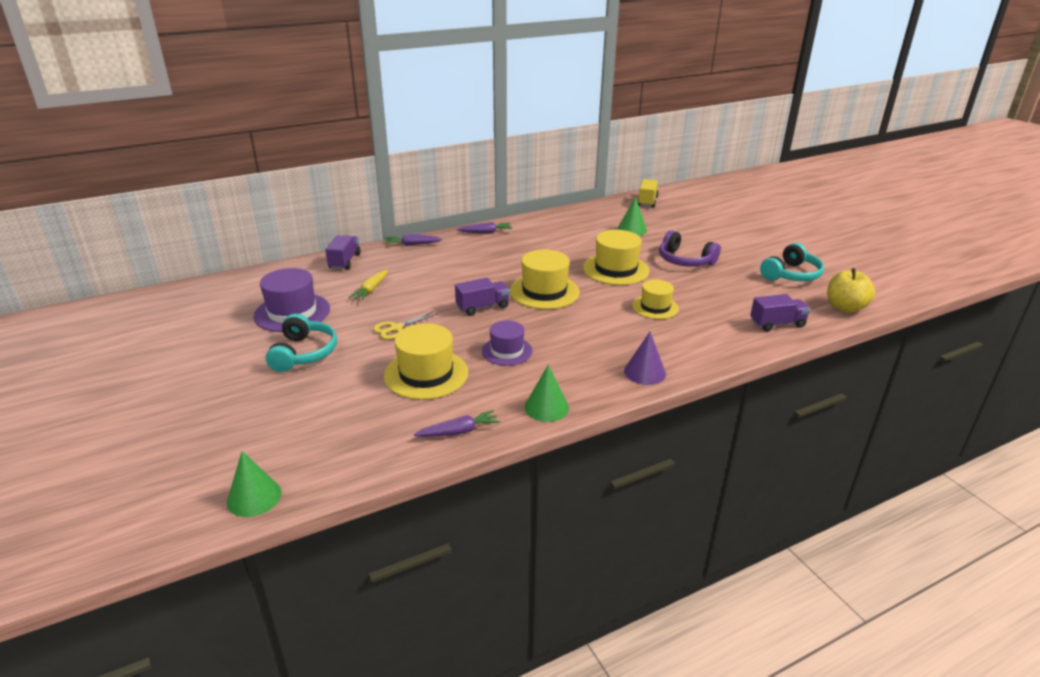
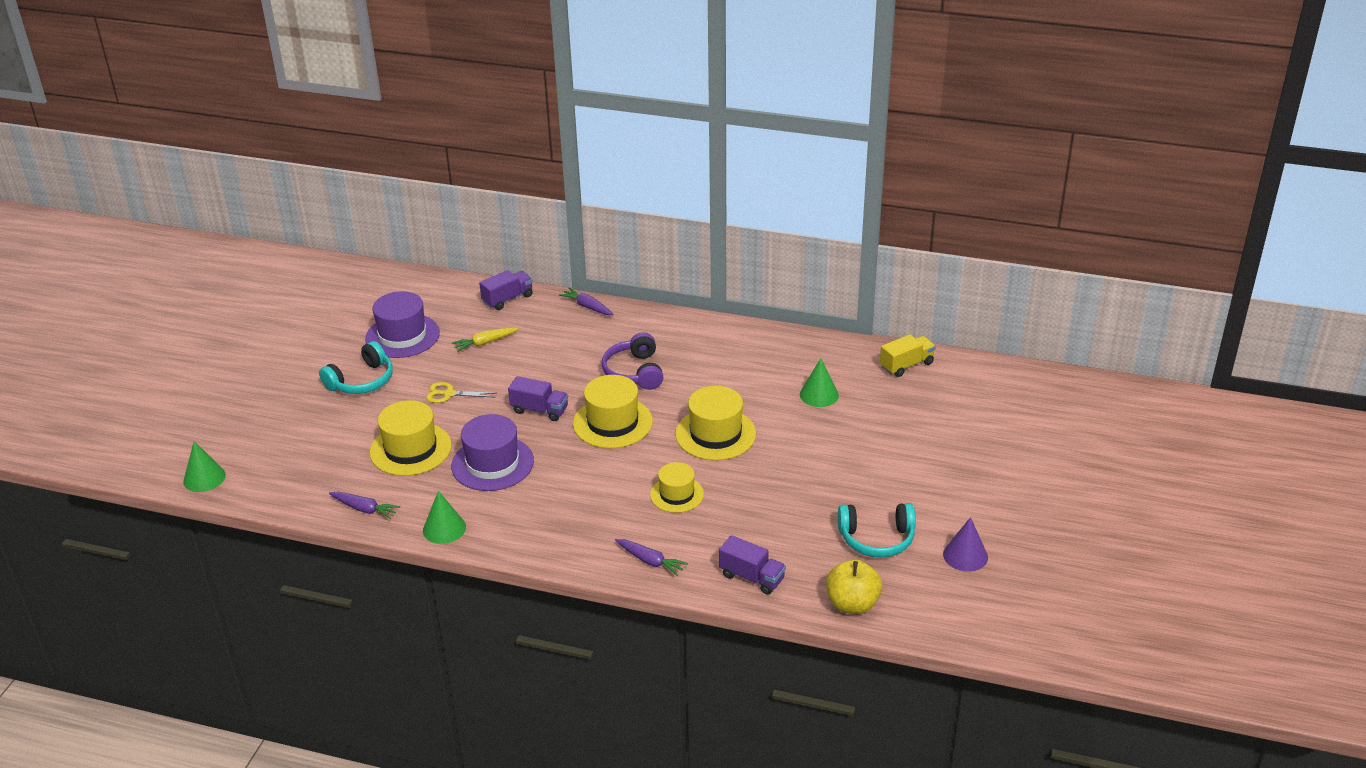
camera: 45 degrees right, 5 degrees up
(486, 232) = (672, 324): purple carrot -> purple carrot (650, 561)
(507, 351) = (492, 463): purple hat -> purple hat, size x1.57
(644, 372) = (558, 547): purple cone -> purple cone (965, 555)
(685, 260) = (800, 461): purple headphones -> purple headphones (634, 372)

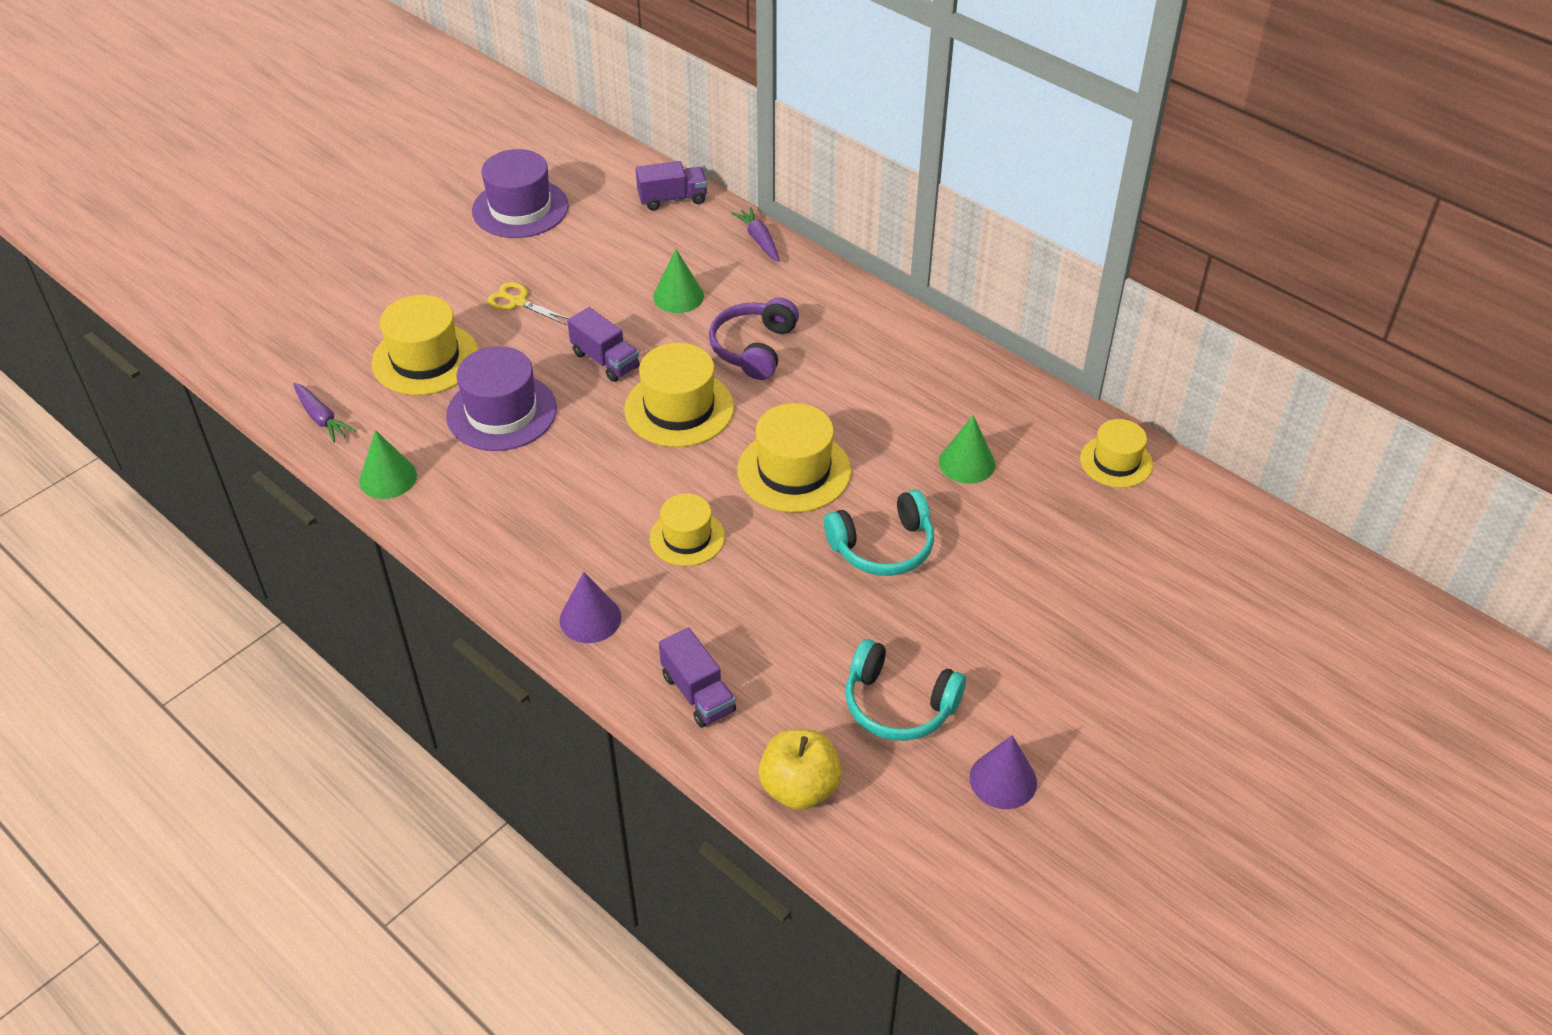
camera: 25 degrees right, 10 degrees up
(204, 478) = (188, 315): green cone -> green cone (678, 296)
(362, 381) = (435, 251): turquoise headphones -> turquoise headphones (883, 547)
(485, 343) = (605, 248): yellow carrot -> none
(650, 561) = (590, 618): purple carrot -> purple cone
(906, 365) = (1116, 461): yellow truck -> yellow hat

